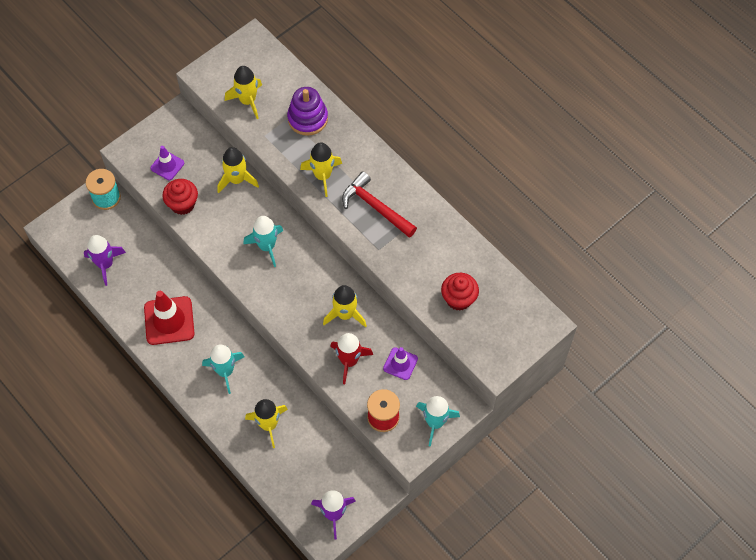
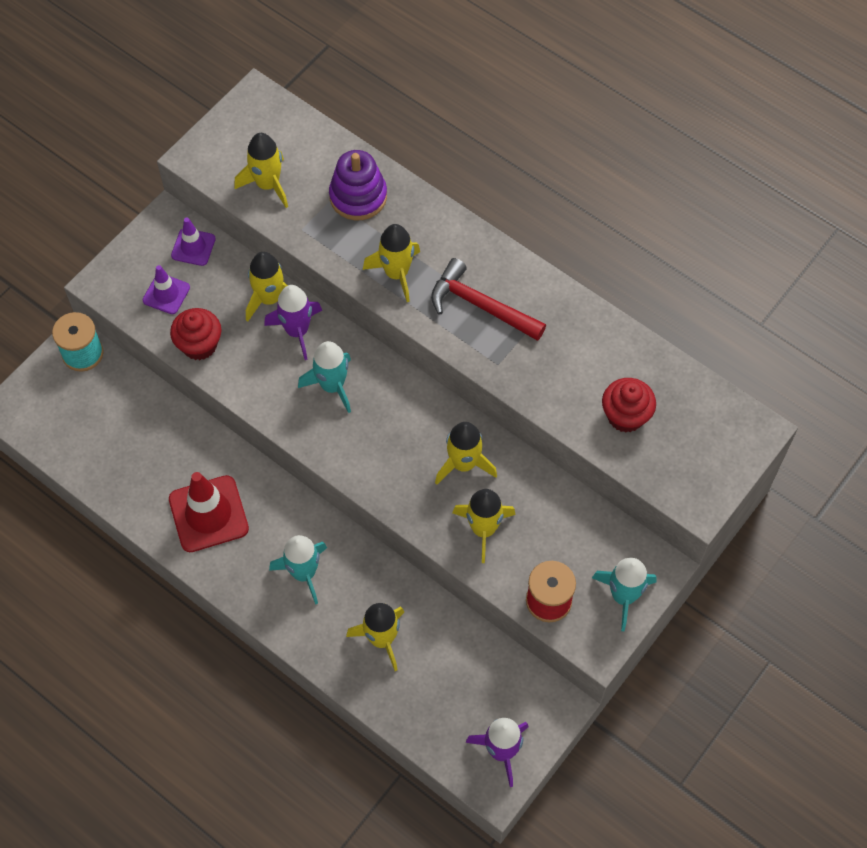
camera: 10 degrees left, 0 degrees up
(105, 264) = (100, 448): purple rocket -> purple rocket (297, 331)
(349, 361) = (483, 529): red rocket -> yellow rocket
(400, 363) = (556, 521): purple traffic cone -> purple traffic cone (193, 247)

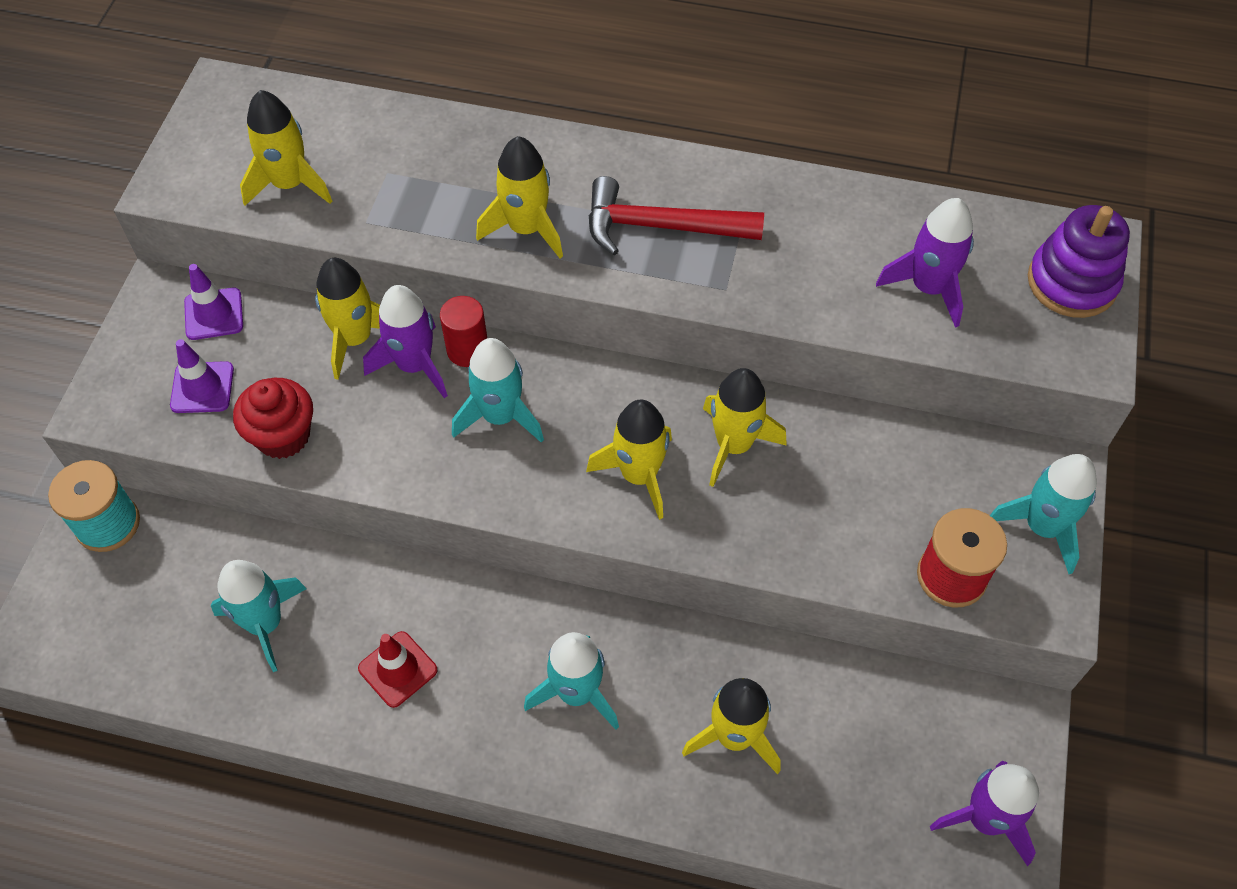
camera: 25 degrees left, 5 degrees down
(146, 454) = (265, 623): none -> turquoise rocket
(208, 514) = (398, 669): red traffic cone -> red traffic cone, size x0.57
(334, 334) = (467, 350): none -> red cylinder
(358, 196) = (423, 156): purple stacking toy -> purple stacking toy (1072, 282)
(483, 529) = (809, 518): yellow rocket -> yellow rocket (639, 475)
(625, 416) = (928, 288): red cupcake -> purple rocket

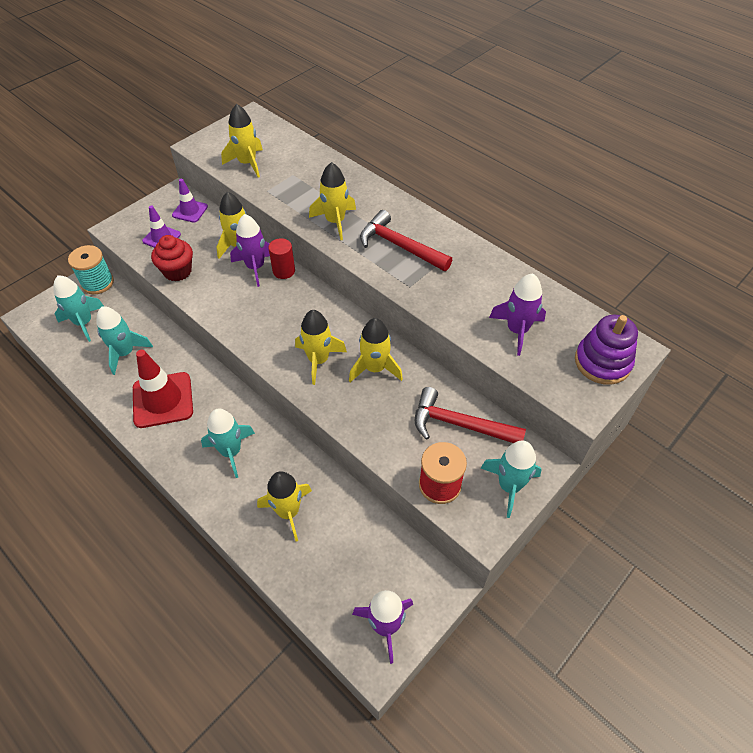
camera: 30 degrees right, 5 degrees down
(398, 669) = (163, 400): red traffic cone -> red traffic cone, size x1.76
(500, 416) = (275, 305): turquoise rocket -> turquoise rocket (84, 323)
(915, 471) = (459, 424): none -> red hammer

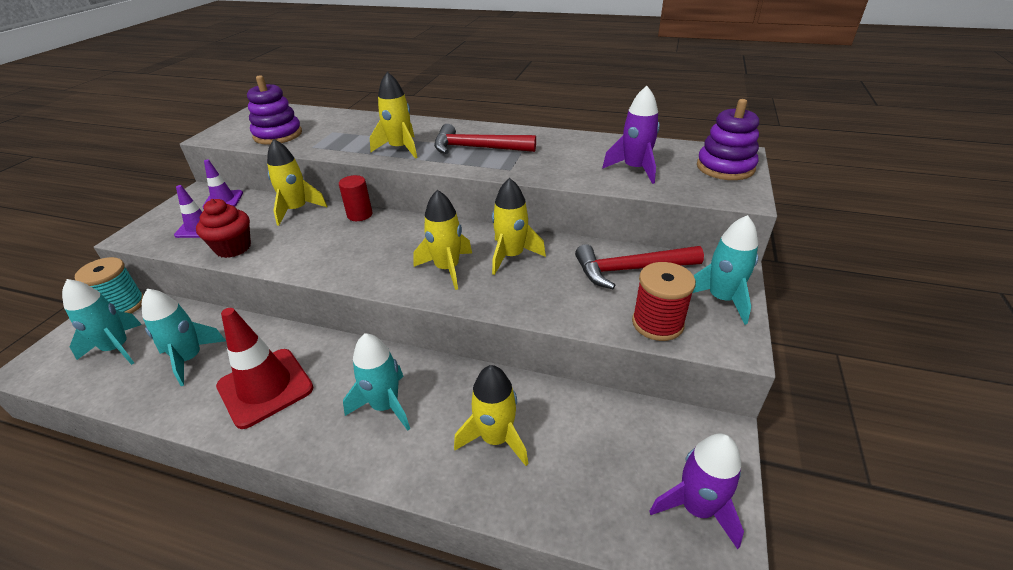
camera: 25 degrees left, 15 degrees down
(247, 163) = (278, 135): yellow rocket -> purple stacking toy
(255, 267) = (326, 220): purple rocket -> none

